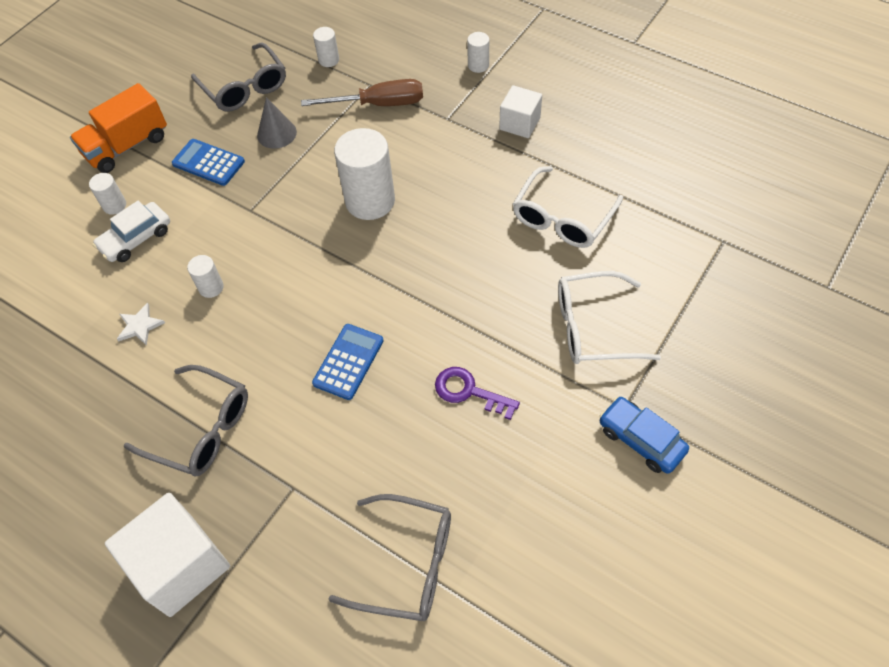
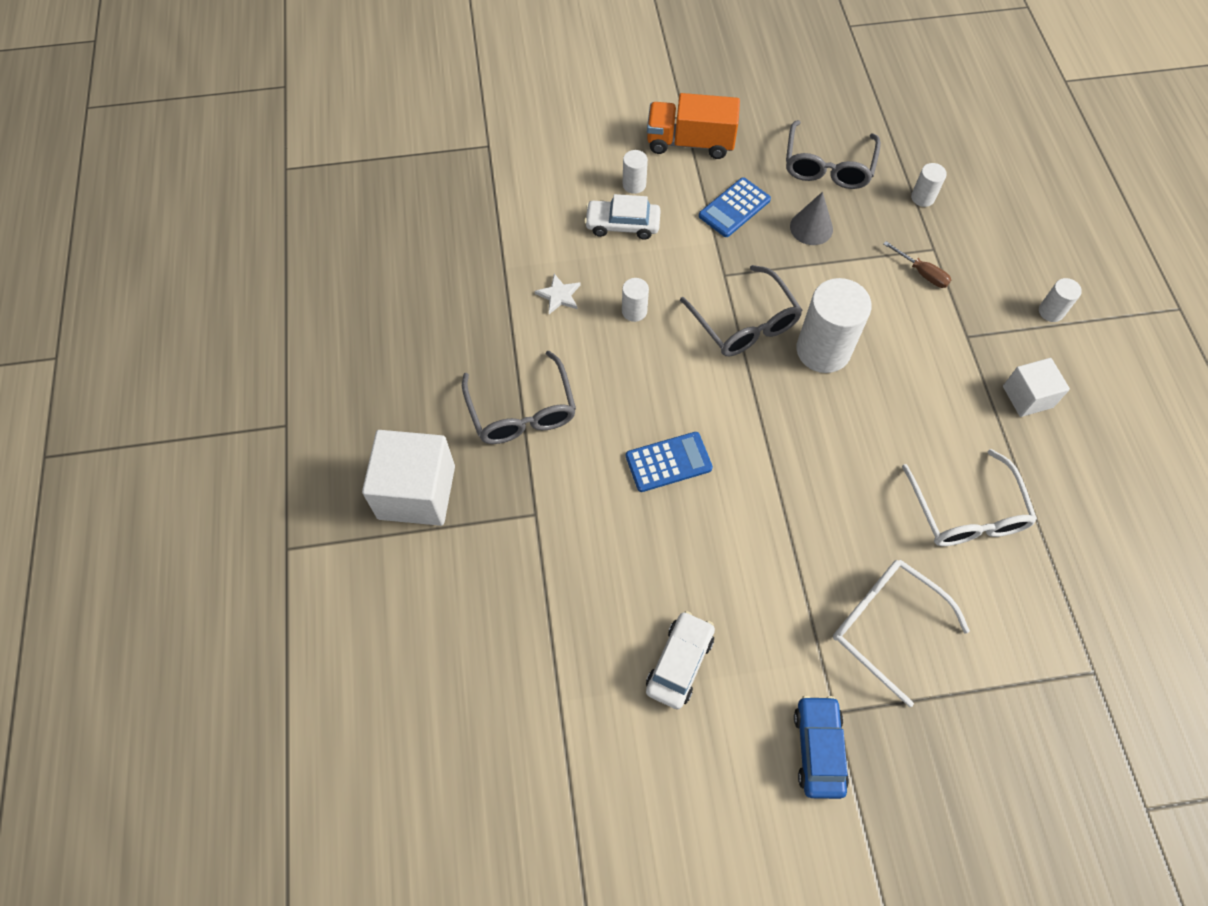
camera: 45 degrees right, 5 degrees up
(208, 163) = (734, 208): blue calculator -> blue calculator turned 120 degrees counterclockwise
(379, 104) = (922, 273): brown screwdriver -> brown screwdriver, size x0.56
(407, 564) = (550, 648): grey glasses -> grey glasses (745, 323)
(469, 391) = (729, 574): purple key -> none
(502, 480) = (679, 663): none -> white car
(562, 218) = (967, 513): white glasses -> white glasses turned 90 degrees counterclockwise

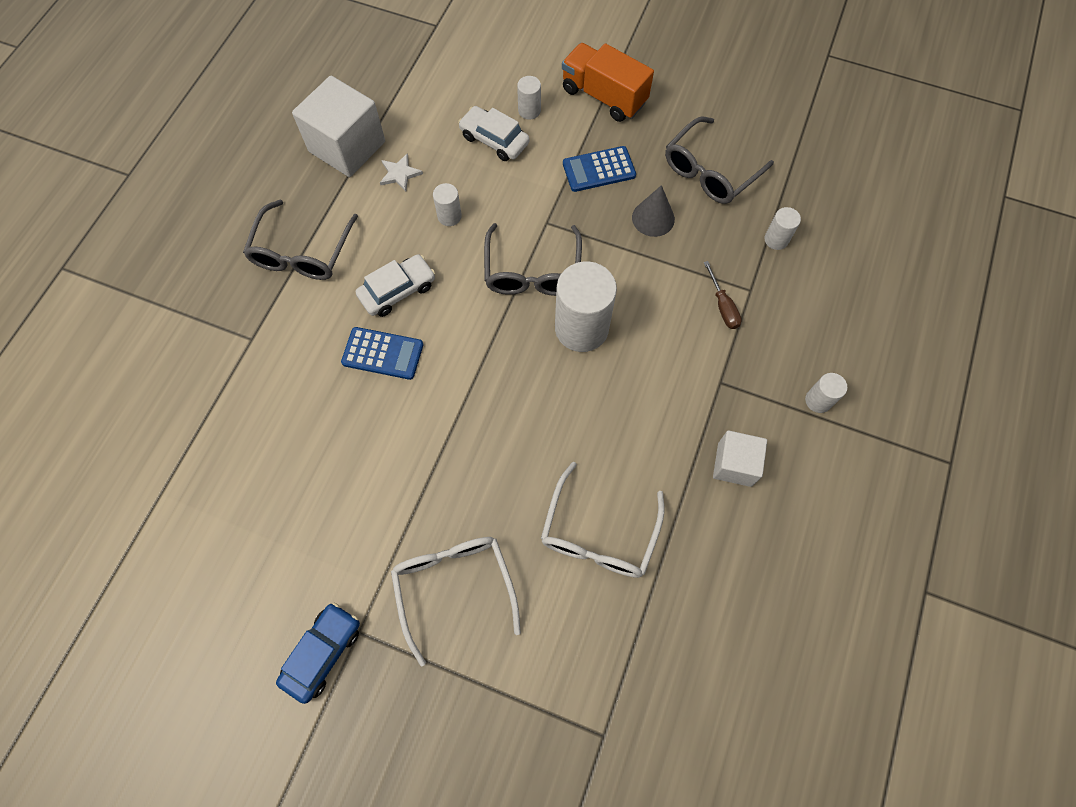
camera: 30 degrees right, 5 degrees up
(416, 492) = (180, 274): white cube -> white cube (347, 147)
(679, 663) = (269, 518): white car -> white car (397, 290)

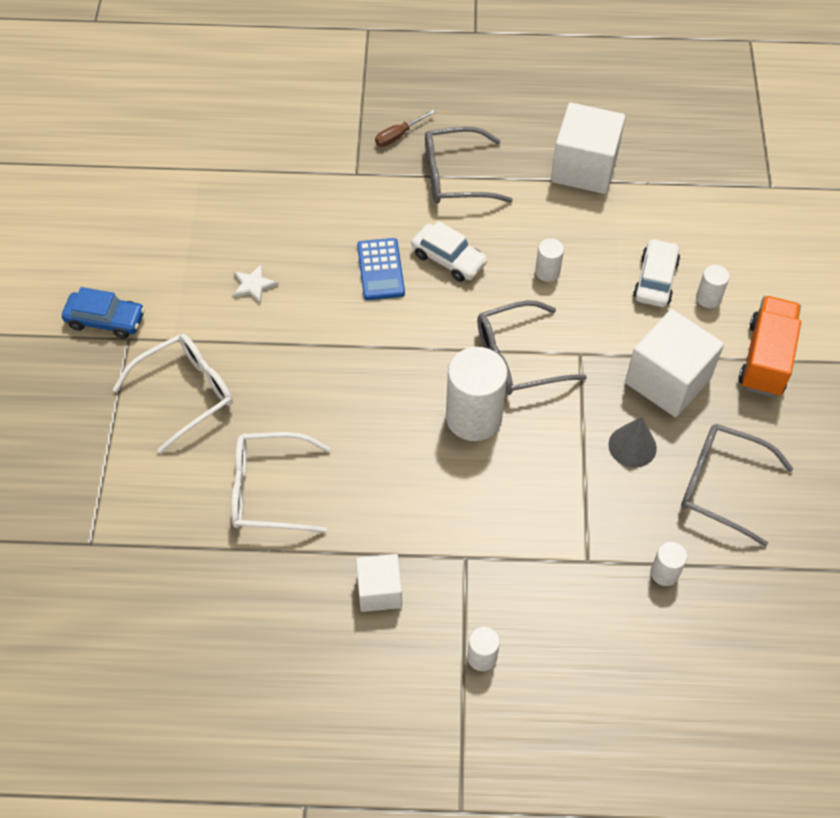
camera: 70 degrees right, 10 degrees down
(400, 174) = (575, 218): white star -> white star (253, 285)
(599, 169) = (667, 380): blue calculator -> white cube
(722, 306) = (555, 538): brown screwdriver -> brown screwdriver (398, 136)

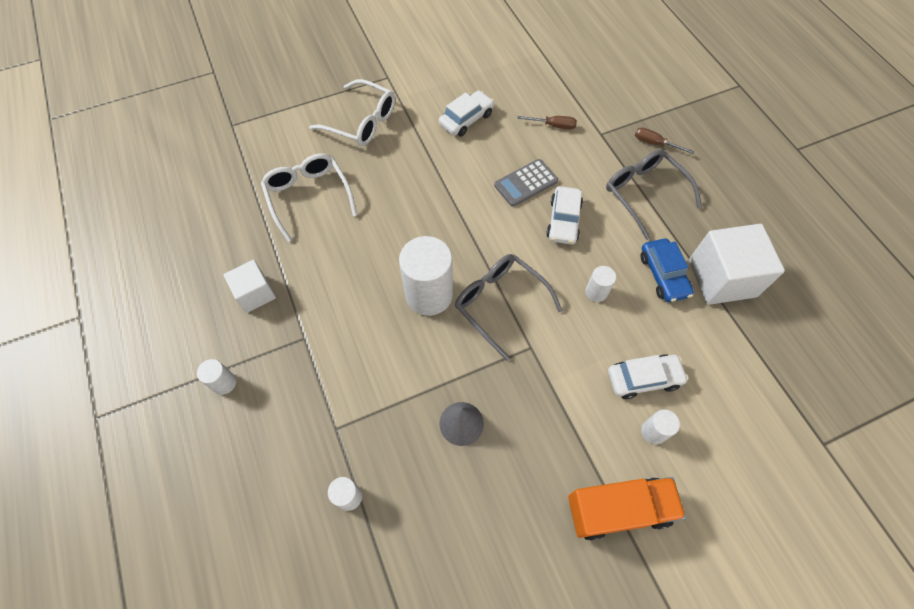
camera: 65 degrees right, 5 degrees up
(105, 320) = (395, 61): blue car -> blue car (663, 275)
(253, 285) = (466, 119): white star -> white car
(317, 209) = (553, 125): none -> brown screwdriver
(380, 269) = (526, 183): blue calculator -> grey calculator
(667, 380) = (543, 428): white cube -> none
(721, 485) = (458, 515): grey glasses -> none

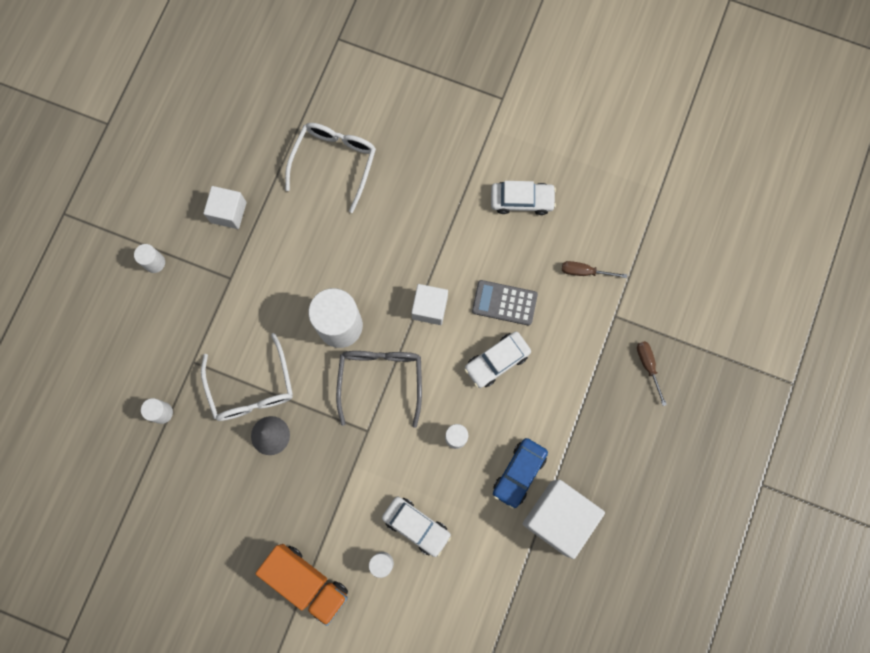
camera: 45 degrees right, 15 degrees up
(362, 122) = (438, 127): white glasses -> white glasses (251, 388)
(480, 228) = (430, 308): none -> white cube
(553, 125) = (585, 272): brown screwdriver -> brown screwdriver turned 135 degrees clockwise
(644, 193) = (585, 399): grey glasses -> none

